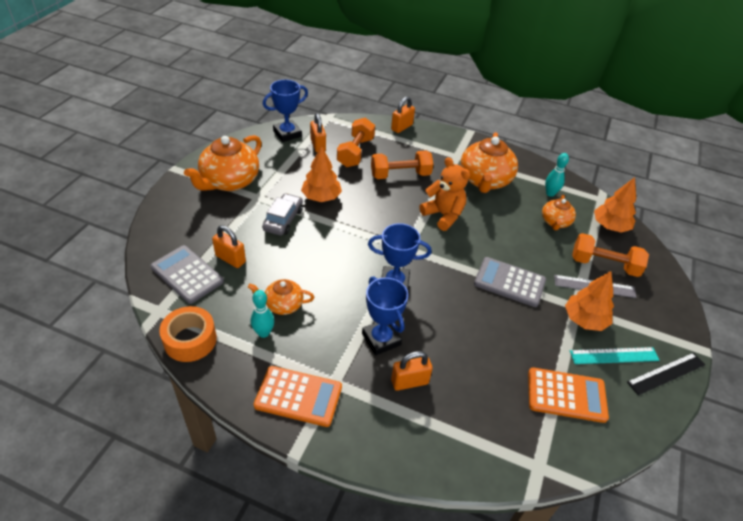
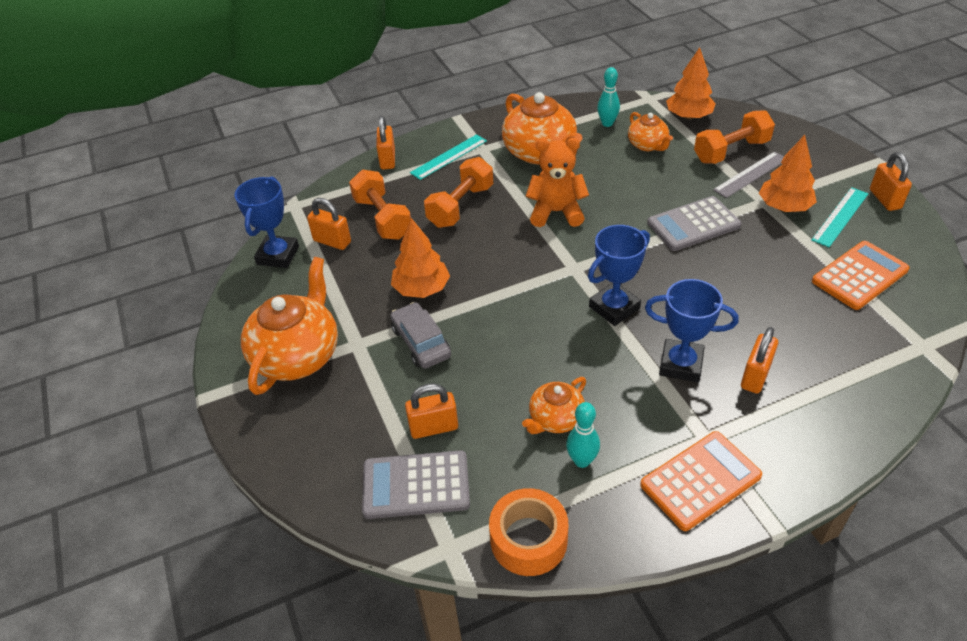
camera: 40 degrees left, 0 degrees up
(229, 181) = (297, 355): orange teapot -> orange teapot turned 150 degrees counterclockwise
(433, 147) = (449, 157): none -> turquoise ruler
(666, 373) = (885, 199): black ruler -> orange padlock

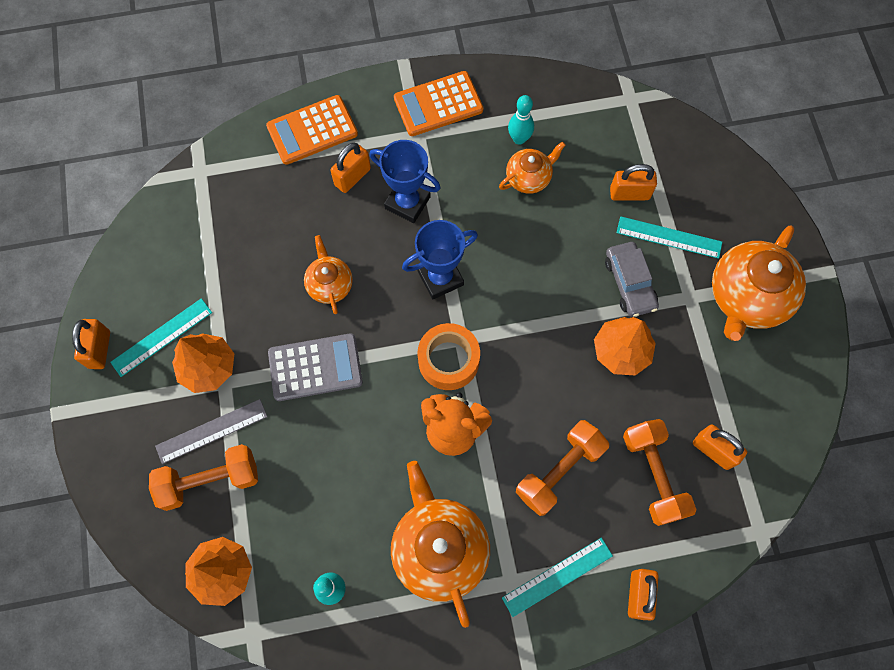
camera: 170 degrees left, 25 degrees up
(278, 255) = (775, 444): blue trophy -> none
(383, 392) = (669, 237): none -> turquoise ruler
(416, 485) = (649, 148): grey calculator -> none
(528, 539) = (574, 92): orange tape -> orange tape (448, 360)
(647, 145) = (302, 524): orange teapot -> orange teapot (329, 284)
(859, 275) = (198, 256): orange calculator -> orange calculator (312, 130)

